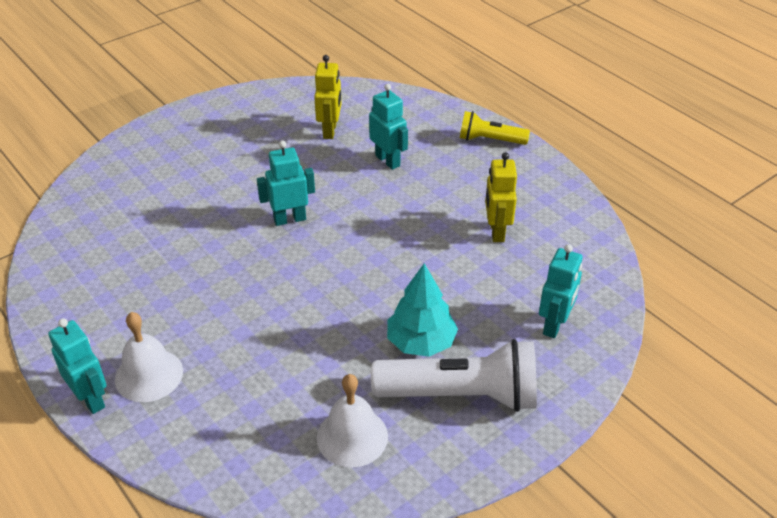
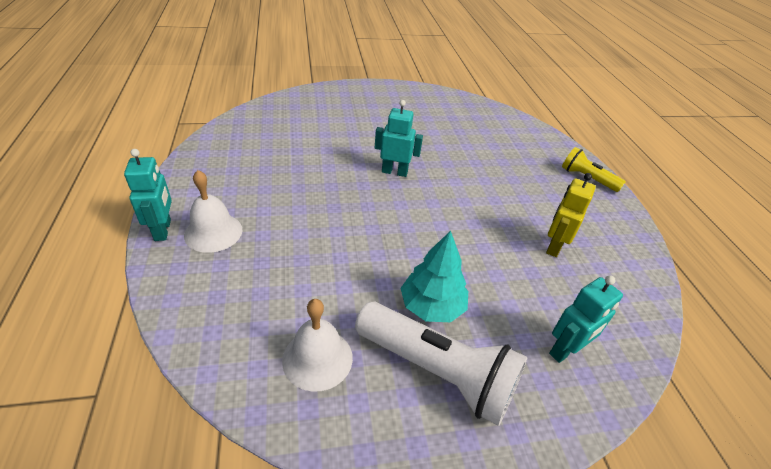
camera: 25 degrees right, 0 degrees up
(330, 131) = (464, 129): yellow robot -> none
(388, 160) = (495, 162): turquoise robot -> none

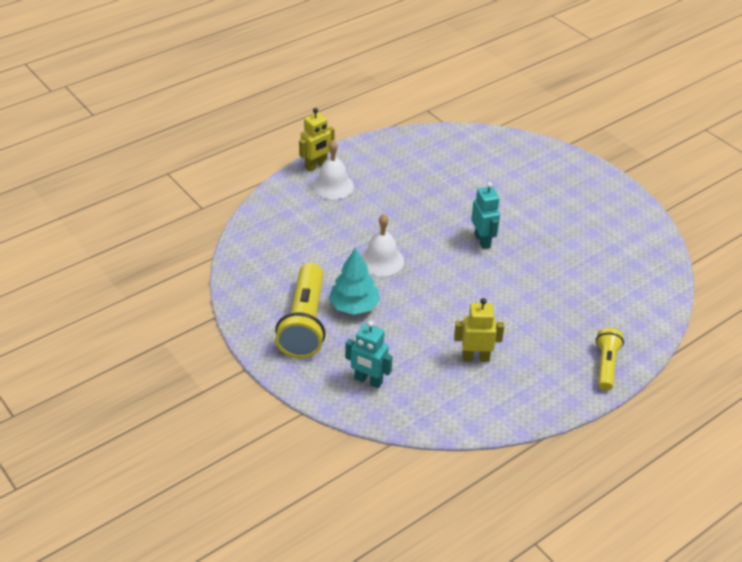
camera: 65 degrees right, 0 degrees up
(163, 230) = (316, 166): turquoise robot -> yellow robot
(317, 358) = (276, 271): white bell -> white bell (381, 260)
(437, 372) = (304, 323): white flashlight -> yellow flashlight

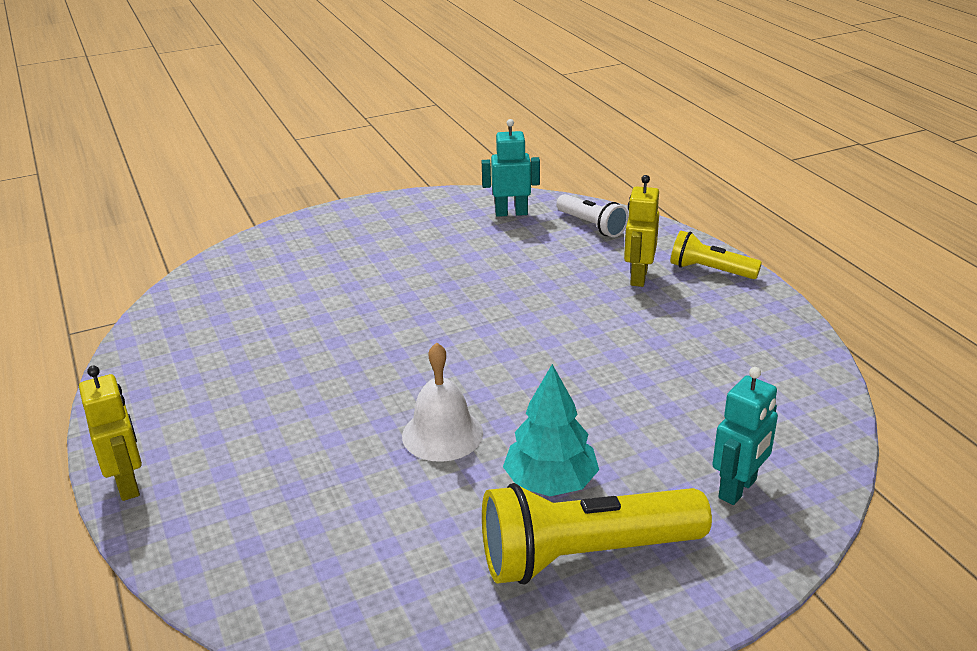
camera: 75 degrees left, 10 degrees down
(304, 323) = (584, 555): yellow flashlight -> yellow flashlight turned 150 degrees clockwise
(333, 186) = (204, 468): white bell -> none
(475, 357) = (689, 370): yellow robot -> yellow robot (638, 277)
(482, 241) = (435, 325): turquoise robot -> turquoise robot (511, 213)
(643, 298) = (592, 226): none -> white flashlight

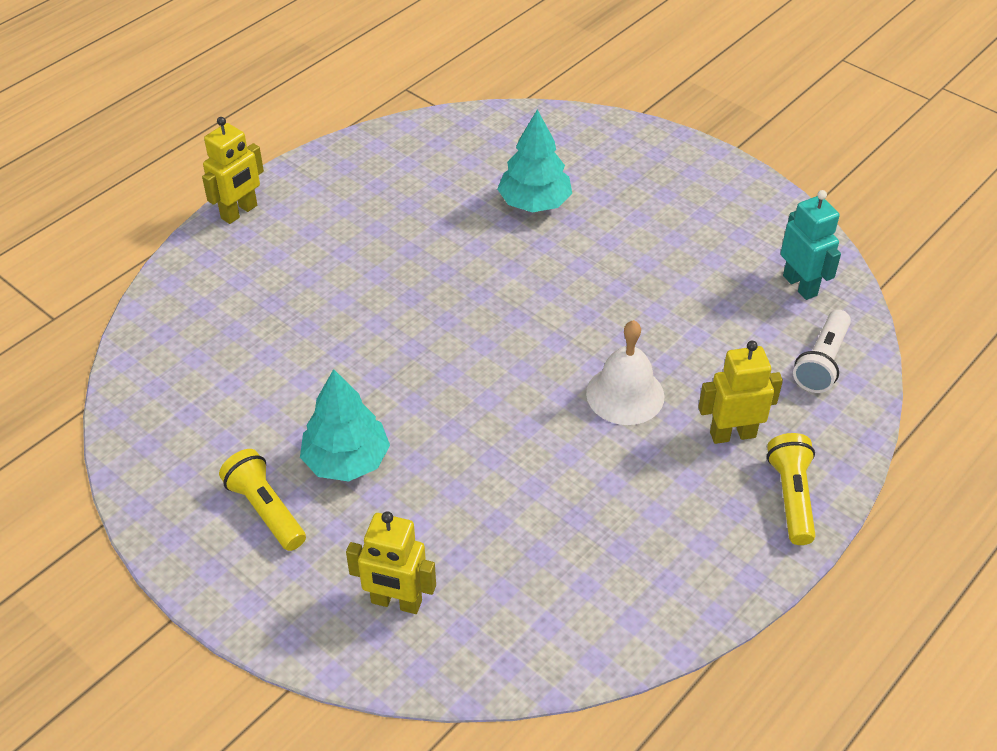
camera: 65 degrees right, 15 degrees up
(311, 298) = (534, 203): none -> turquoise tree
(442, 434) = (379, 366): white bell -> white bell (625, 394)
(584, 555) = (265, 510): yellow flashlight -> yellow flashlight, size x0.56
(738, 489) = (396, 602): turquoise robot -> yellow robot

